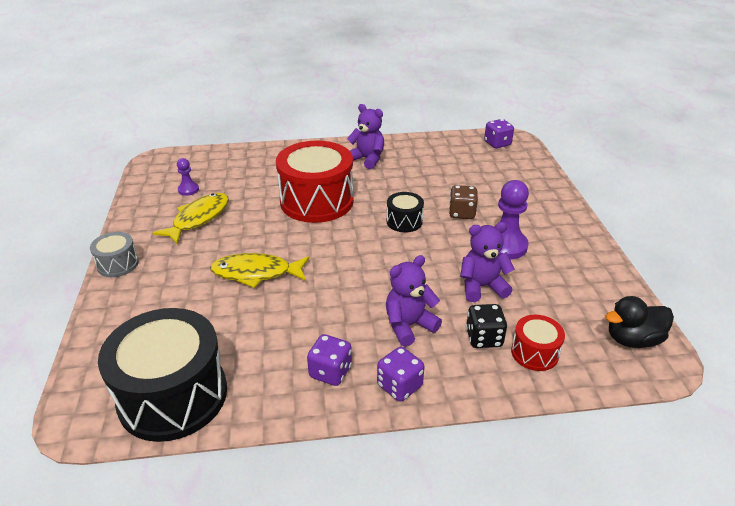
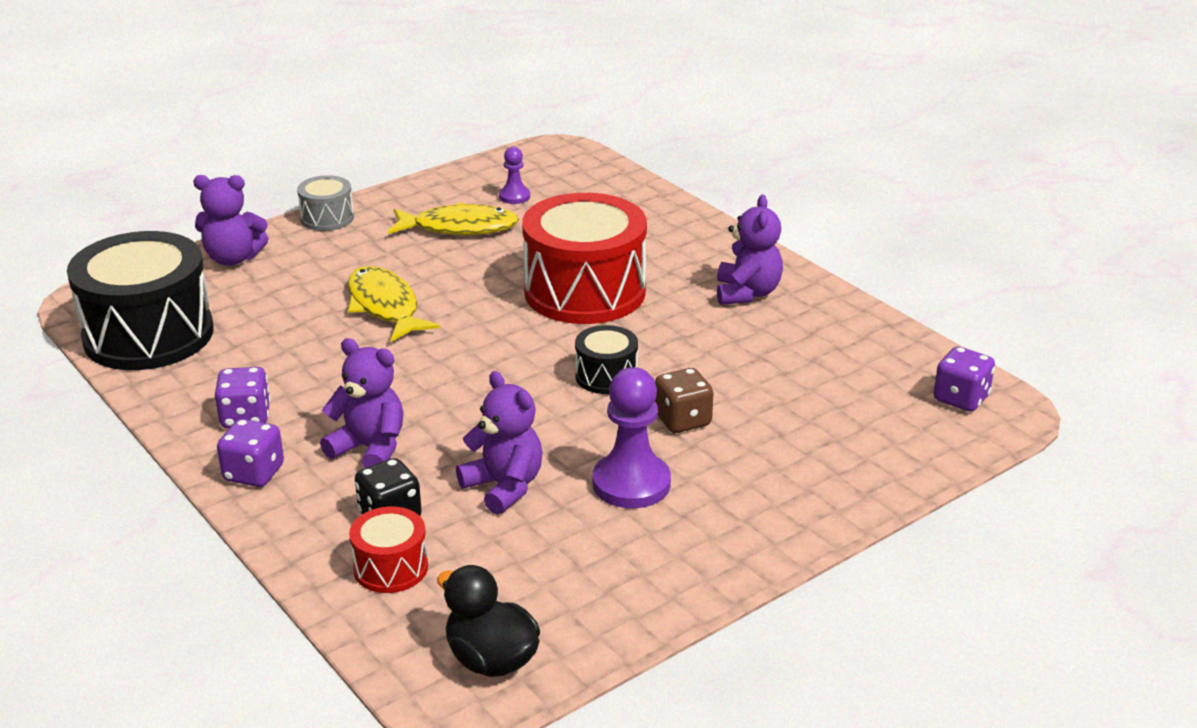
camera: 60 degrees right, 5 degrees down
(116, 322) = (233, 258): none -> purple teddy bear

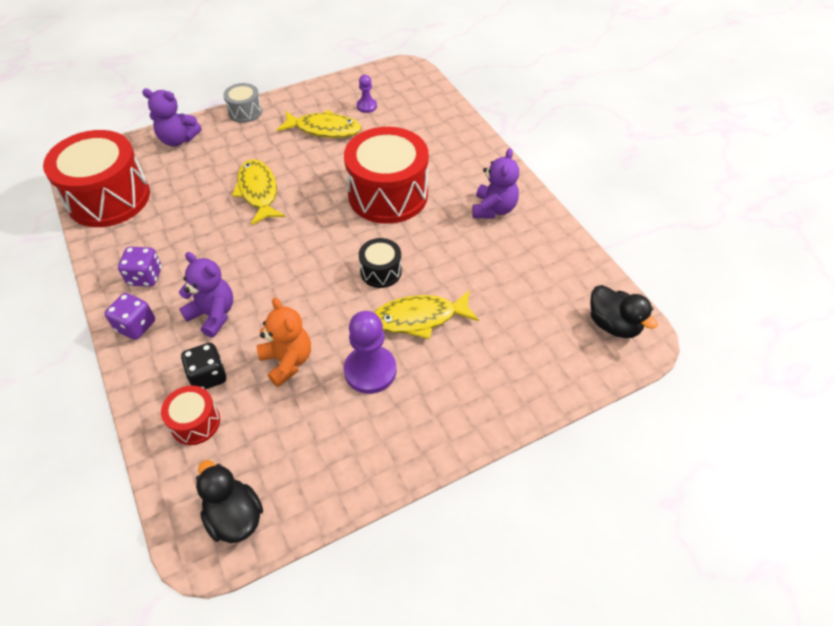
camera: 10 degrees right, 20 degrees up
(148, 335) = (109, 198): black drum -> red drum
(504, 487) = (287, 361): purple teddy bear -> orange teddy bear
(682, 420) = (419, 318): brown dice -> yellow fish
(961, 399) = (613, 325): purple dice -> black duck

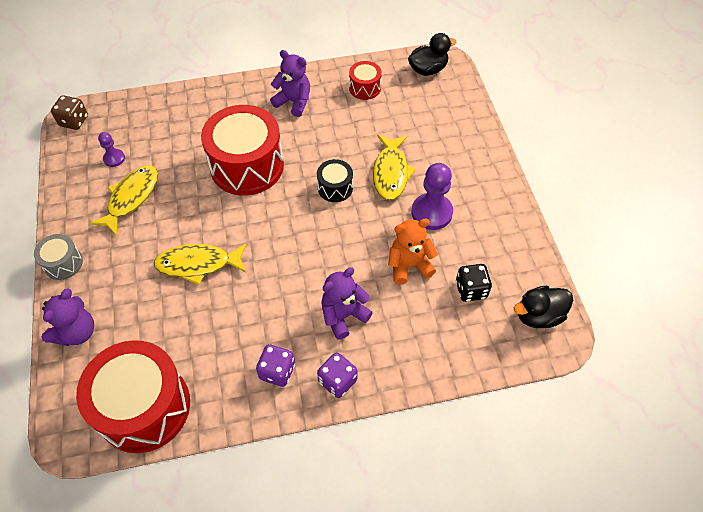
camera: 75 degrees left, 5 degrees up
(195, 422) = (453, 337): red drum -> red drum (364, 88)
(208, 376) = (409, 324): black dice -> black dice (471, 290)
(401, 71) = (74, 121): none -> brown dice

